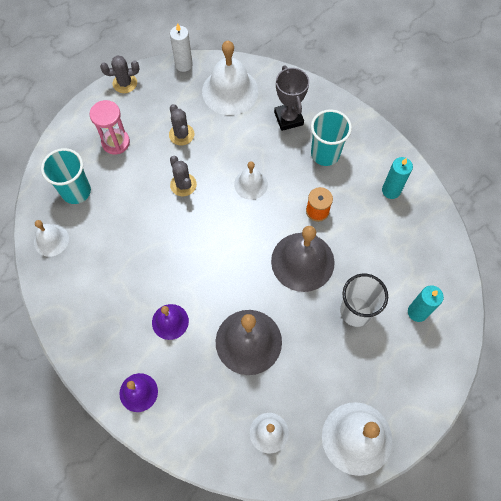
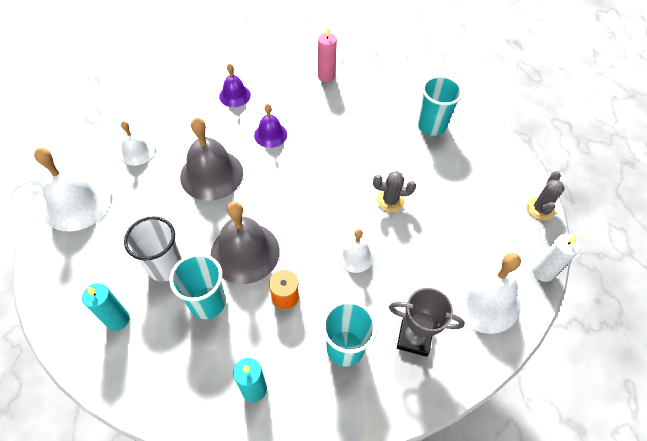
camera: 120 degrees right, 10 degrees down
(51, 240) = (395, 95): white bell -> none
(58, 318) = (326, 76): none -> pink candle
(116, 142) = (468, 172): pink hourglass -> none
(181, 134) = (449, 226): grey cactus -> none
(359, 259) = (207, 302): none -> turquoise cup

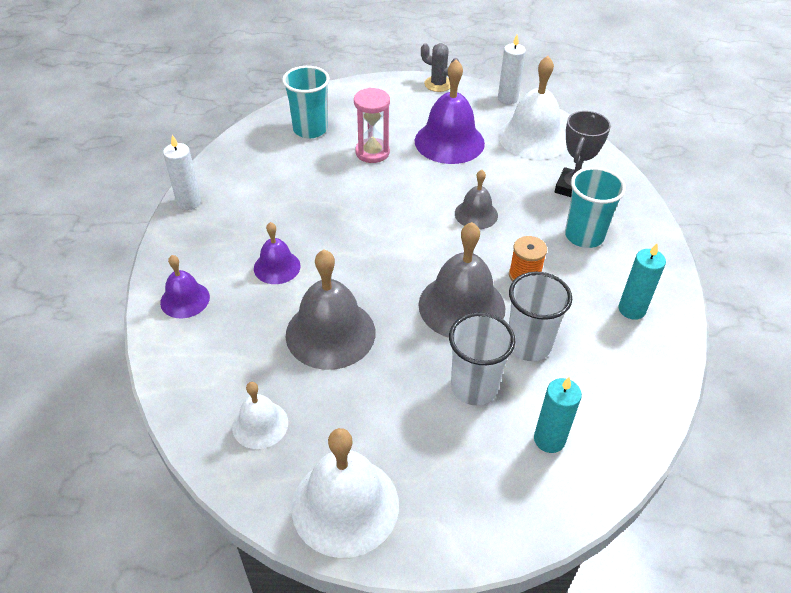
camera: 80 degrees left, 10 degrees down
(207, 302) = (528, 345): turquoise cup -> white cup
(326, 76) = (189, 202): pink candle -> white candle
(355, 255) = (476, 214): white bell -> grey bell
(390, 201) = (409, 177): grey cactus -> none
(415, 171) = (372, 152): none -> pink hourglass
(451, 226) = (449, 142): none -> purple bell

